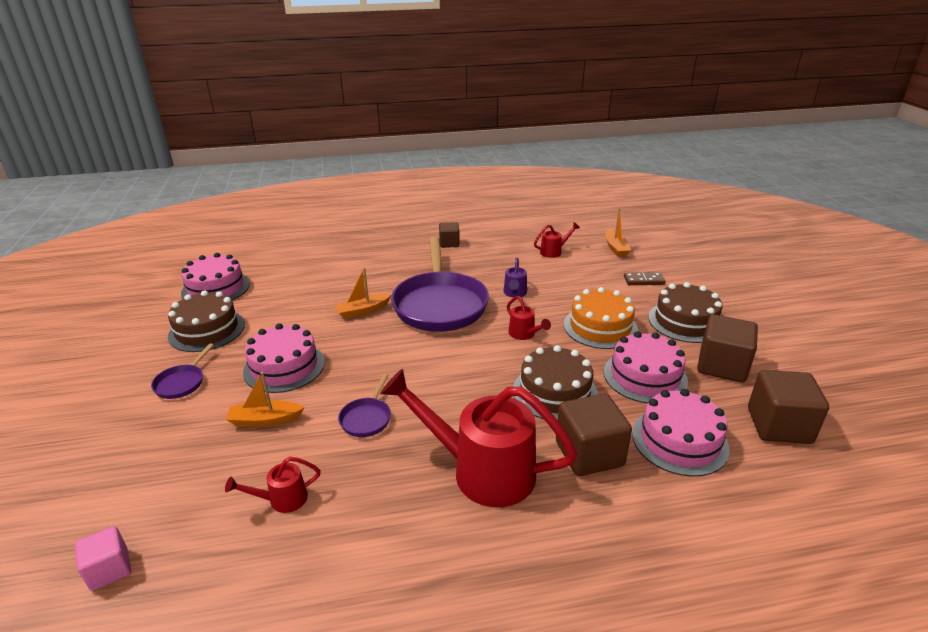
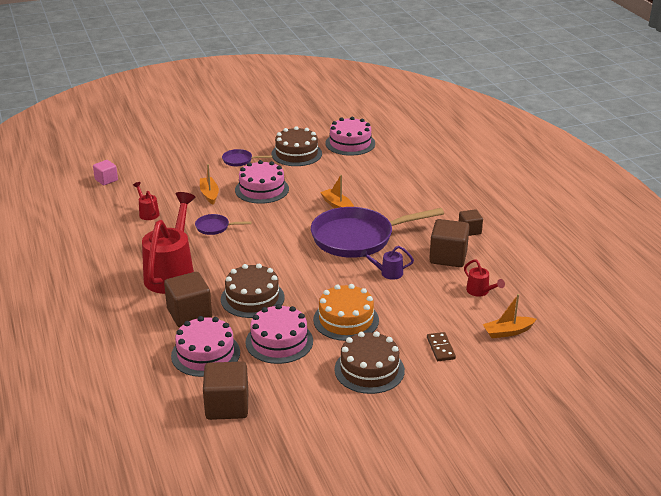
camera: 80 degrees right, 0 degrees up
(524, 334) = (324, 281): red watering can -> none
(722, 366) = (301, 385): brown cube -> brown cube (448, 257)

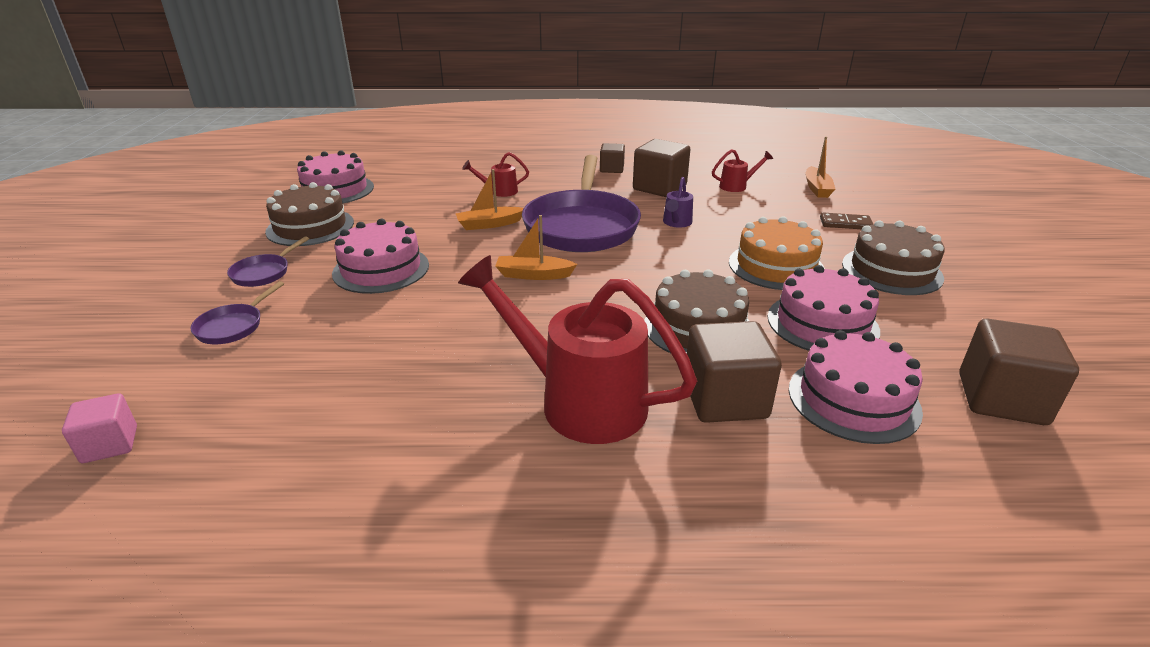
camera: 70 degrees left, 0 degrees up
(148, 213) = (329, 400): red watering can -> red watering can (499, 191)
(209, 194) = (340, 318): orange boat -> orange boat (533, 275)
(215, 227) = (457, 329): purple pan -> purple pan (233, 326)

